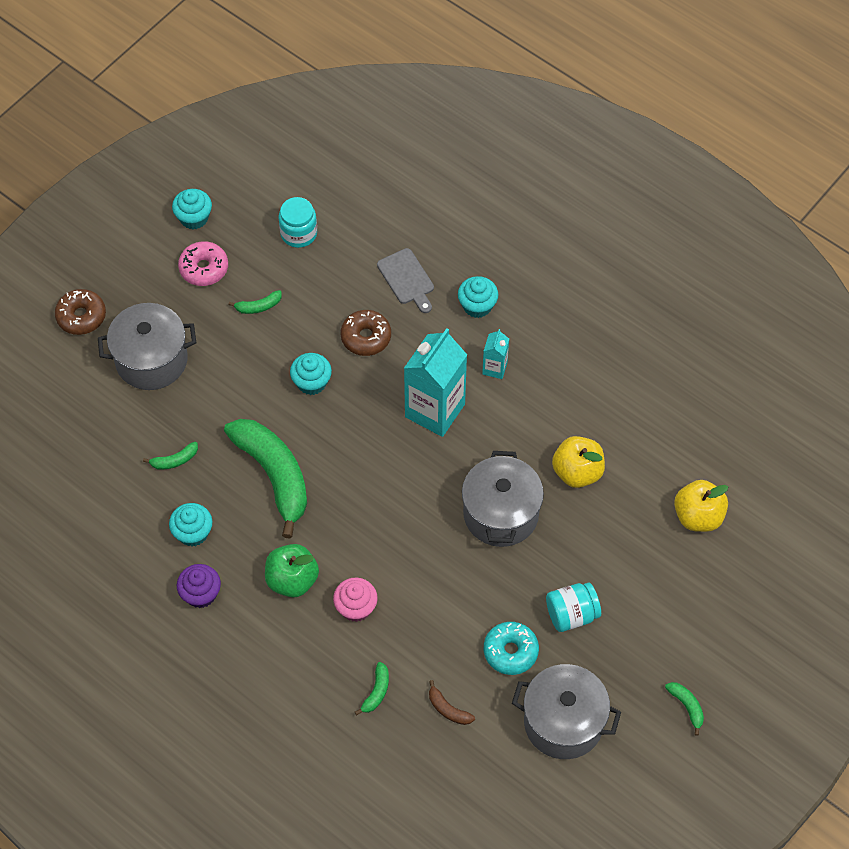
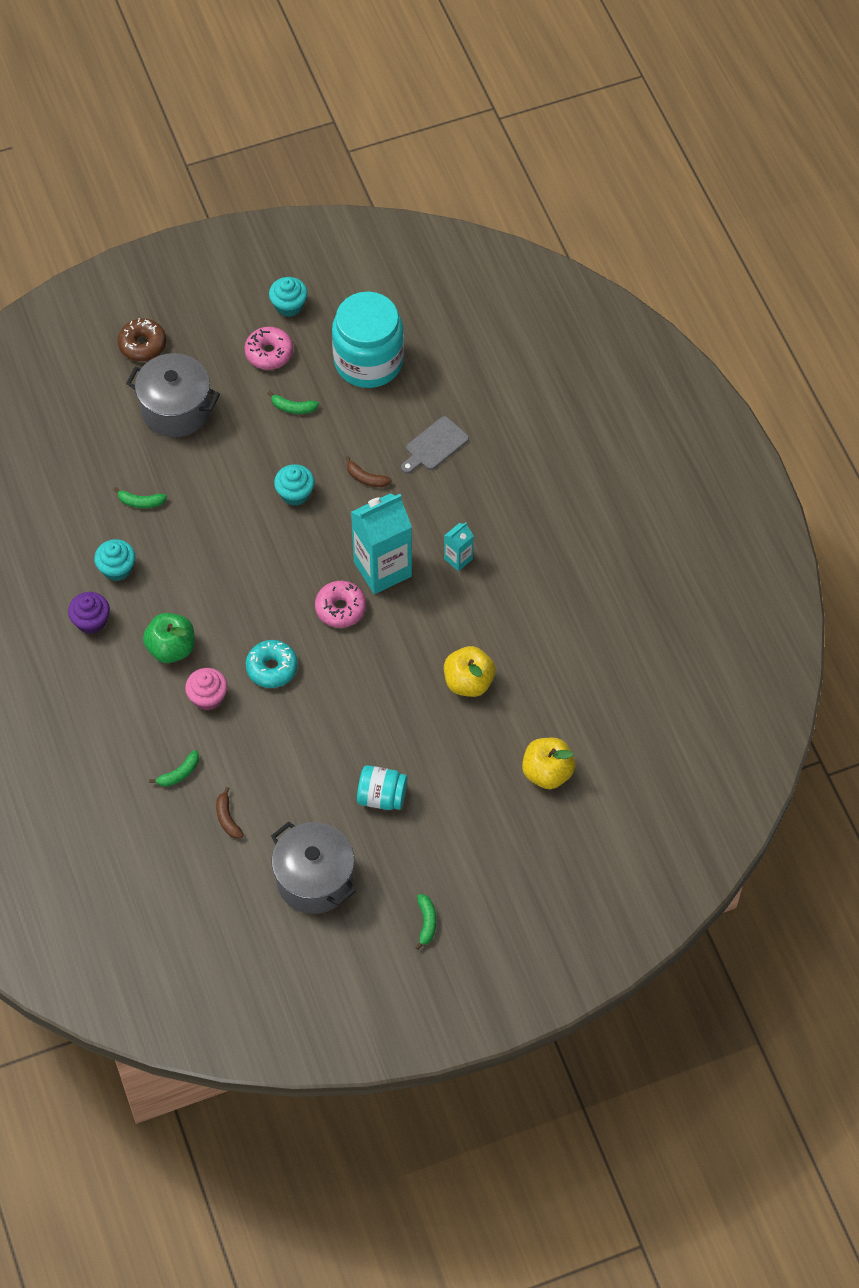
camera: 30 degrees right, 0 degrees up
(274, 475) = (213, 555): green banana -> none
(299, 233) = (368, 361): turquoise jar -> turquoise jar, size x1.91
(366, 337) = (366, 478): brown donut -> brown banana
(407, 279) = (434, 445): grey cutting board -> grey cutting board turned 45 degrees clockwise
(421, 464) = (340, 608): none -> pink donut
(477, 306) = (479, 498): turquoise cupcake -> none
(501, 514) = (379, 683): grey pot -> none
(510, 651) = (310, 799): turquoise donut -> turquoise donut (272, 668)

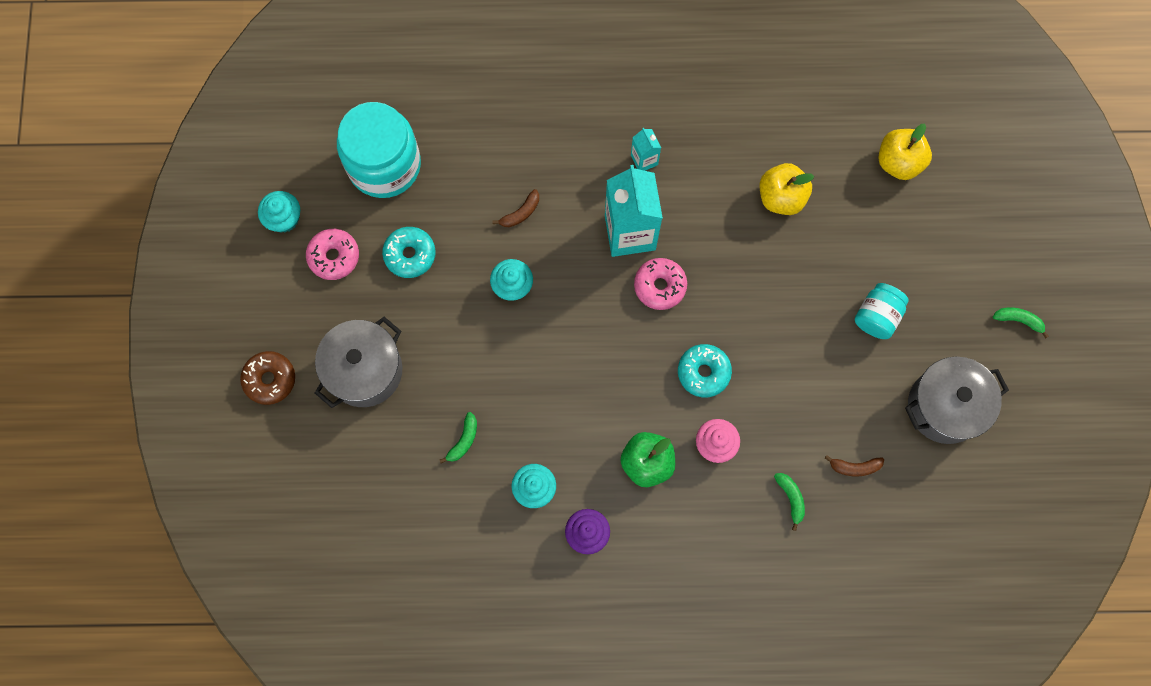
camera: 70 degrees left, 15 degrees up
(293, 407) = (410, 255): green banana -> turquoise donut
(434, 445) = (508, 137): grey cutting board -> none

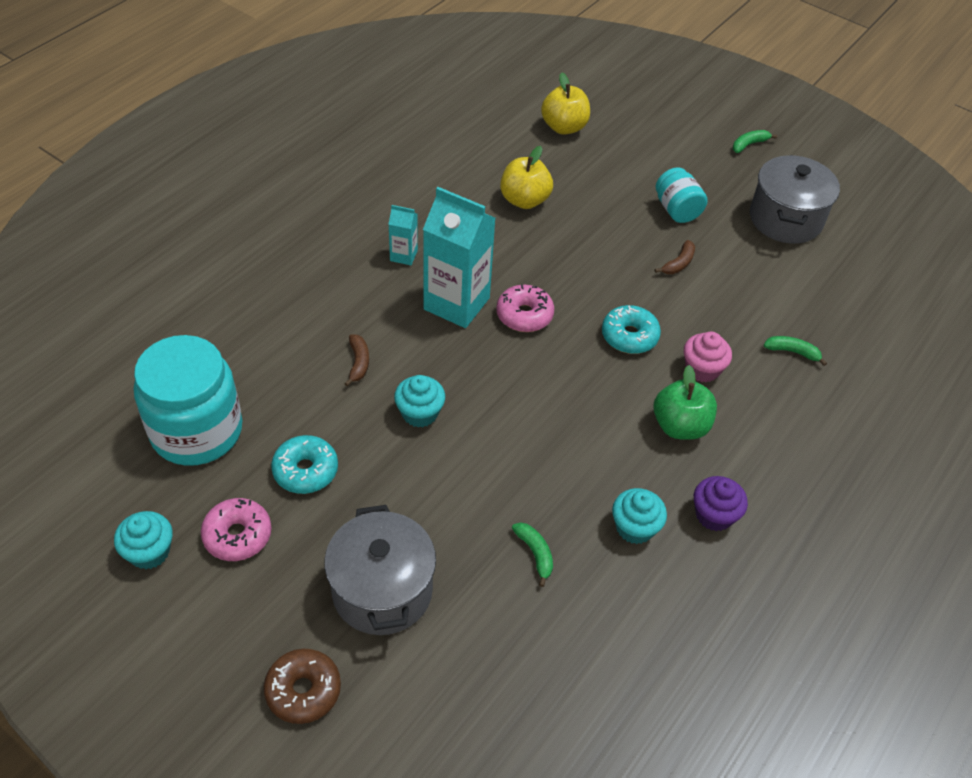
camera: 55 degrees left, 25 degrees down
(854, 467) = (795, 297): brown banana -> brown banana (678, 263)

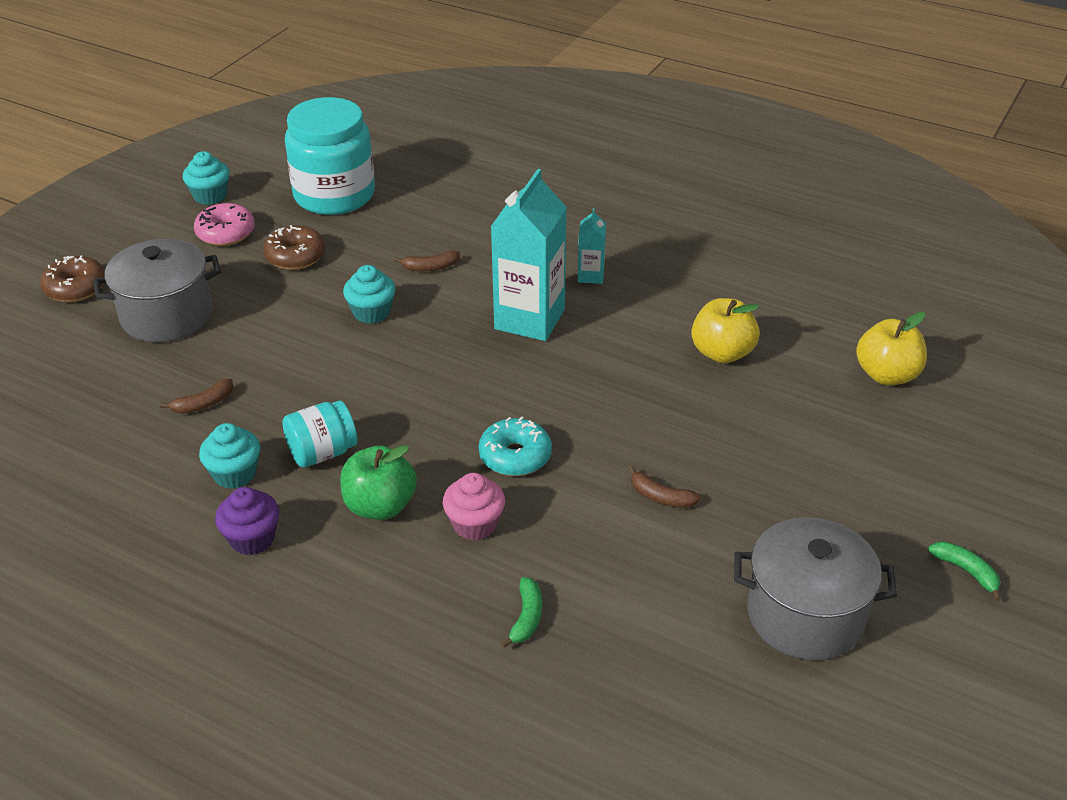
camera: 85 degrees right, 10 degrees down
(305, 471) = (295, 256): turquoise donut -> brown donut
(524, 315) = (526, 369): pink donut -> none
(535, 554) = (203, 404): green banana -> brown banana
(677, 210) = (769, 492): turquoise jar -> turquoise jar (322, 453)

